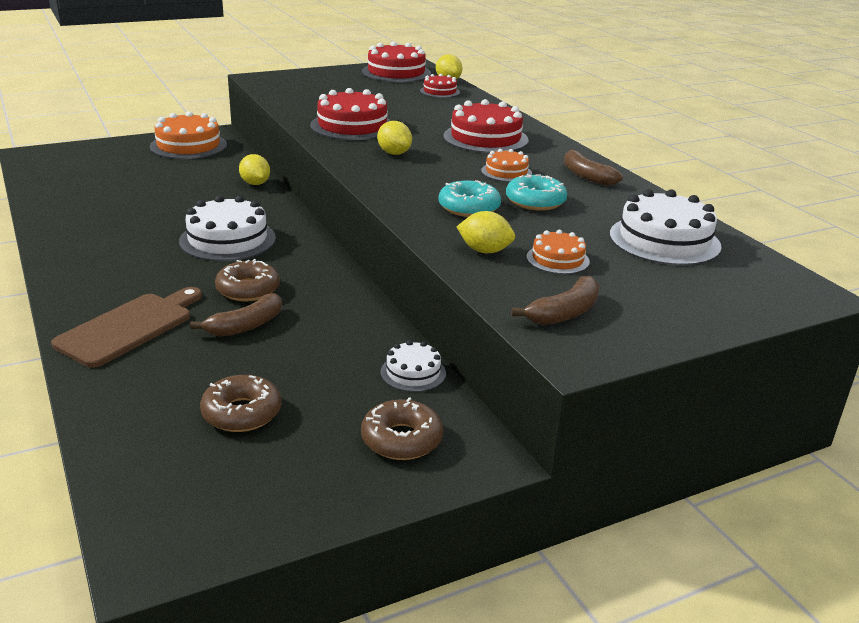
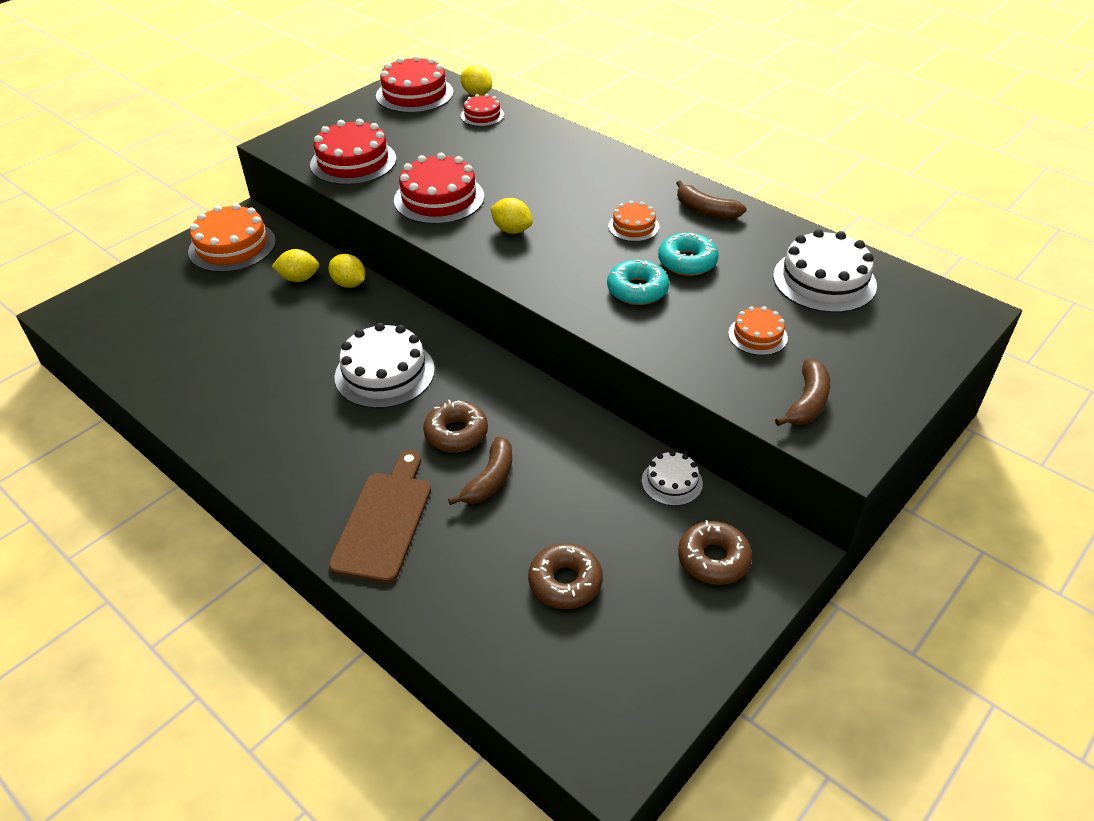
camera: 20 degrees left, 15 degrees up
(484, 251) = (692, 345): yellow lemon -> yellow lemon (299, 278)
(485, 138) = (579, 180): red cake -> red cake (353, 162)

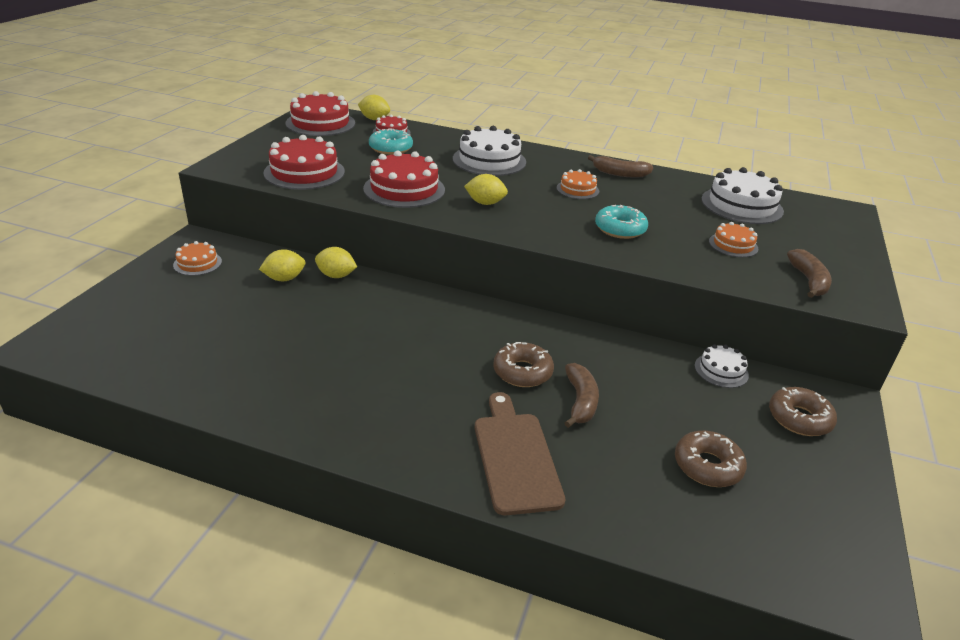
camera: 25 degrees left, 10 degrees down
(232, 246) = (197, 263): orange cake -> orange cake, size x0.54
(384, 373) = (422, 338): white cake -> white cake (489, 160)
(687, 262) = (638, 206): turquoise donut -> turquoise donut (391, 148)

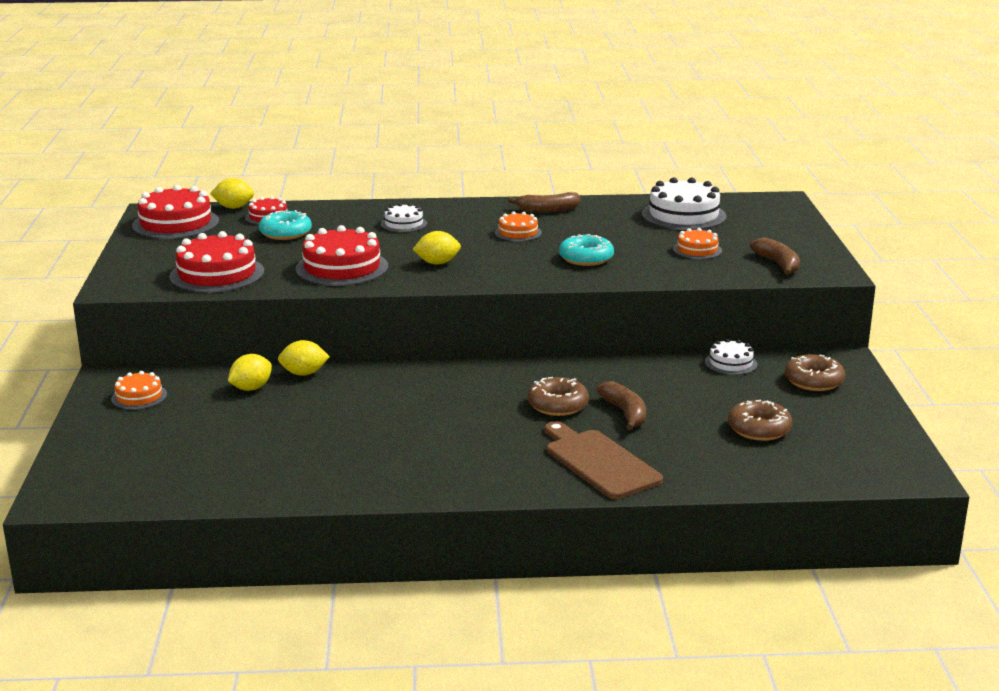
camera: 20 degrees left, 10 degrees down
(489, 160) = (404, 224): white cake -> white cake, size x0.54

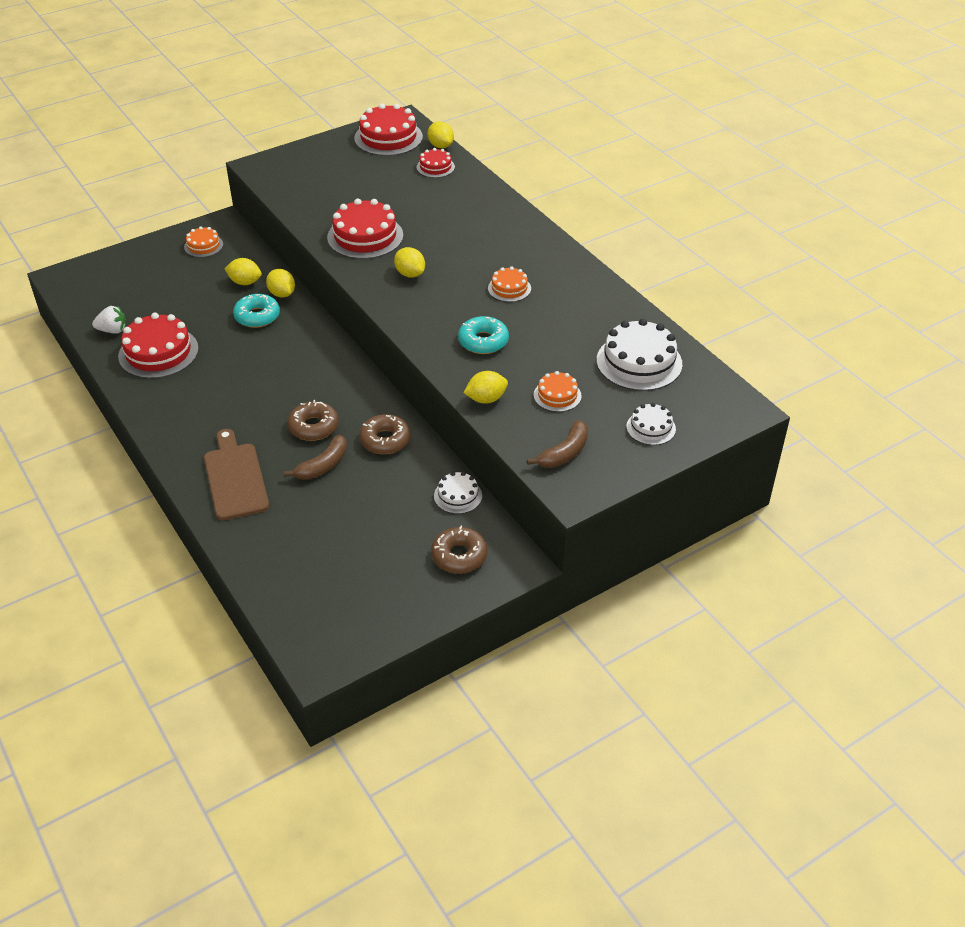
camera: 60 degrees right, 20 degrees up
(217, 274) = (311, 192): red cake -> red cake (158, 352)
(230, 484) = (113, 330): none -> white strawberry
(285, 233) = (410, 187): turquoise donut -> turquoise donut (257, 316)
(404, 224) = (477, 229): white cake -> white cake (651, 428)
(548, 210) = (577, 285): brown banana -> none
(599, 462) = (235, 478): brown cutting board -> brown cutting board turned 45 degrees counterclockwise
(673, 275) = (486, 399): none -> yellow lemon
(759, 429) = (344, 547): brown donut -> brown donut (385, 440)

